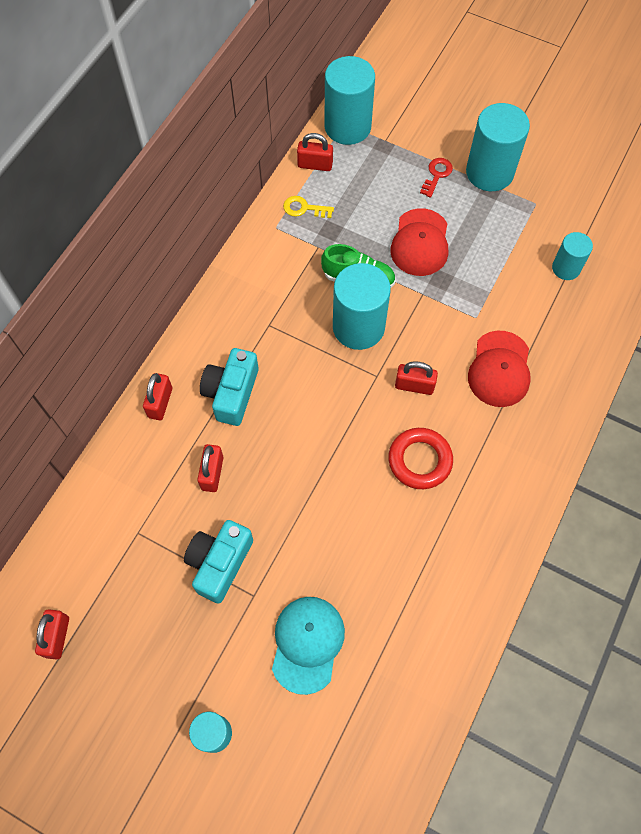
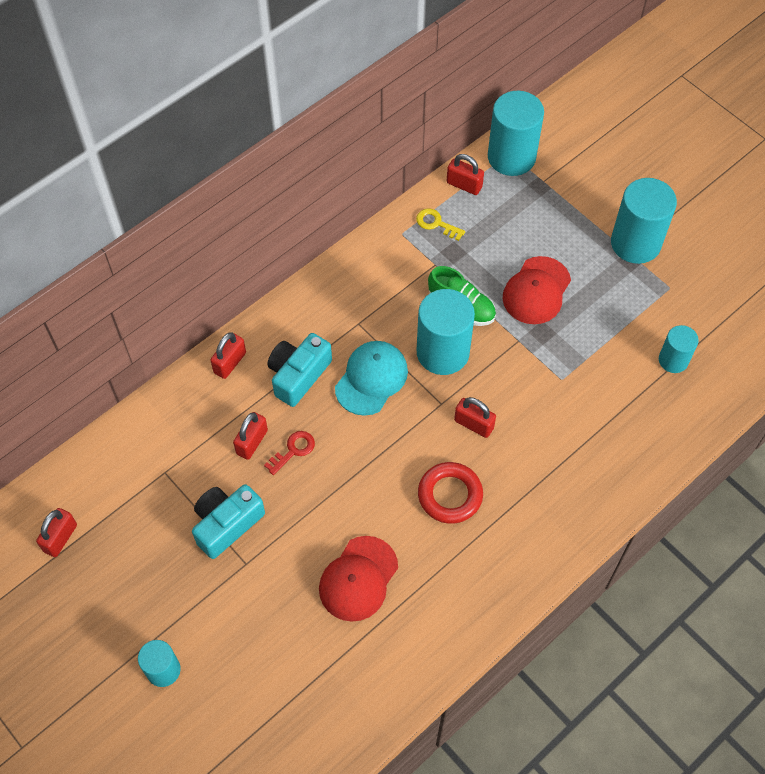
camera: 20 degrees right, 5 degrees down
(307, 643) = (277, 623): turquoise cap -> turquoise cap (371, 379)
(436, 175) = (581, 230): red key -> red key (293, 450)
(499, 369) = (564, 436): red cap -> red cap (358, 579)

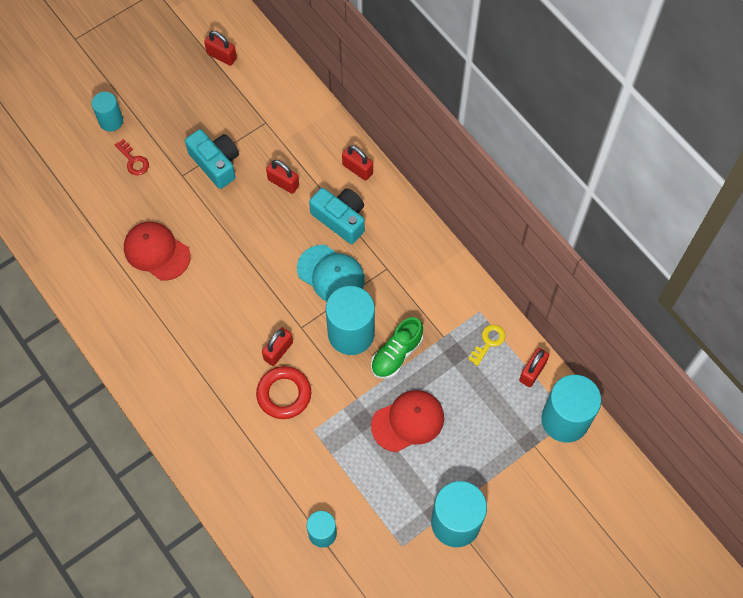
camera: 95 degrees right, 5 degrees up
(293, 450) = (272, 212): red key -> red key (133, 160)
(450, 495) = (216, 325): red ring -> red ring (284, 394)
(536, 291) = (408, 421): red cap -> red cap turned 120 degrees clockwise

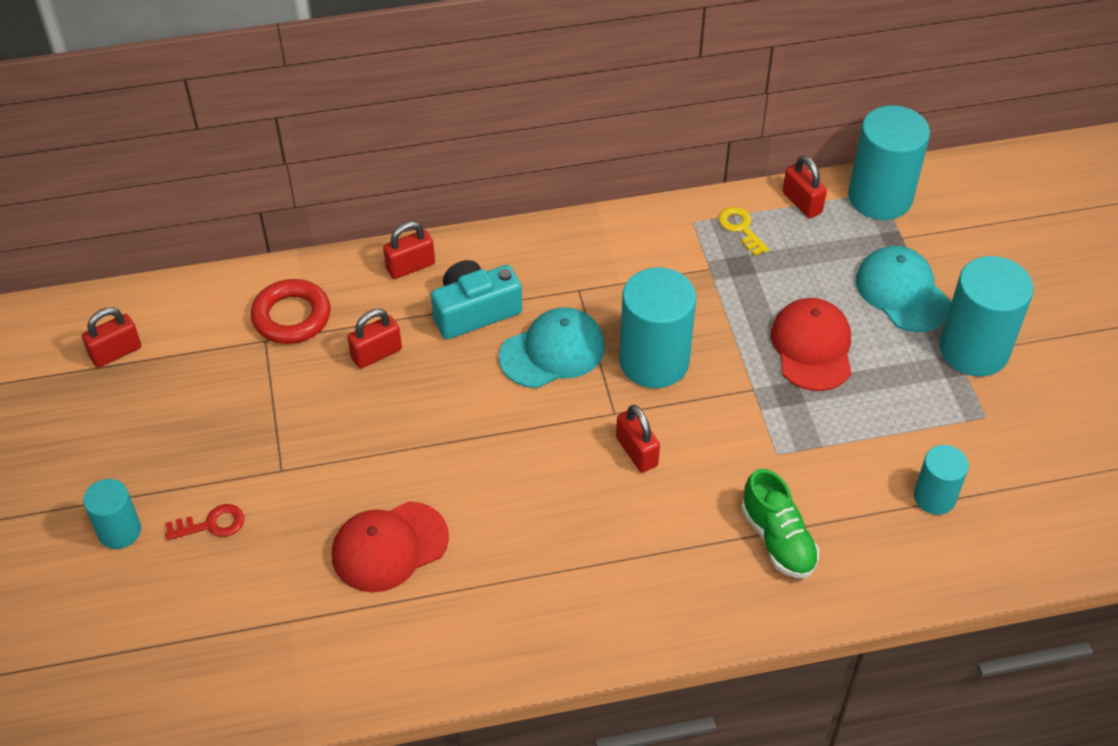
camera: 65 degrees left, 15 degrees down
(216, 163) = (290, 421): turquoise camera -> none
(284, 394) = (707, 468): red ring -> red ring (291, 316)
(396, 354) = (710, 324): green shoe -> green shoe (778, 539)
(484, 462) = (902, 292): none -> turquoise cap

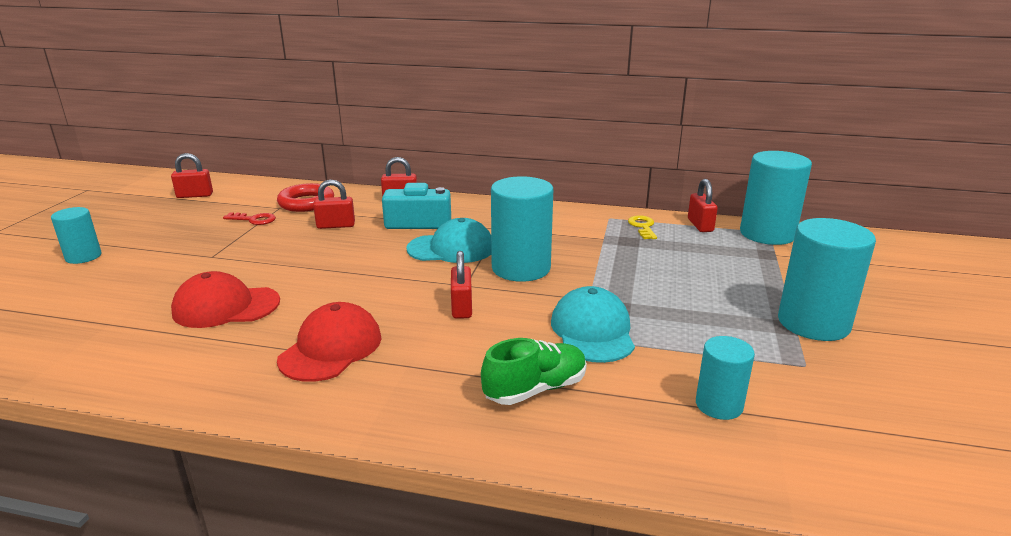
camera: 25 degrees right, 25 degrees down
(212, 524) = (136, 267): red key -> red key (254, 220)
(778, 539) = (535, 389): green shoe -> green shoe turned 120 degrees counterclockwise
(812, 347) = (658, 289): red cap -> red cap (331, 348)
(902, 292) = (759, 279): turquoise cap -> turquoise cap (592, 331)

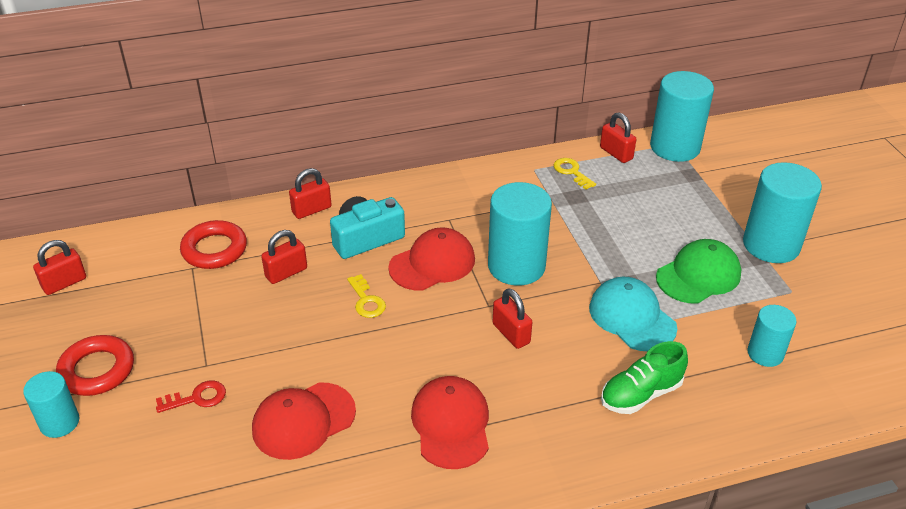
camera: 30 degrees left, 15 degrees up
(145, 239) = (97, 370): none -> red ring
(254, 220) = (186, 296): red key -> red key (197, 398)
(371, 255) = (366, 301): none -> yellow key
(451, 248) = (432, 263): turquoise cap -> red cap
(535, 389) = (641, 394): green shoe -> green shoe turned 150 degrees counterclockwise
(700, 322) = (698, 275): none -> green cap

